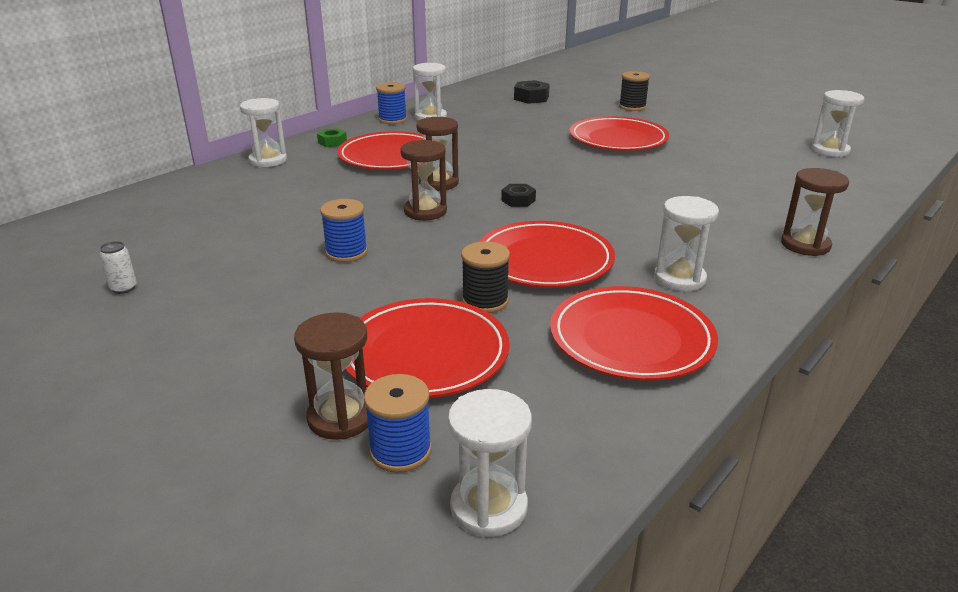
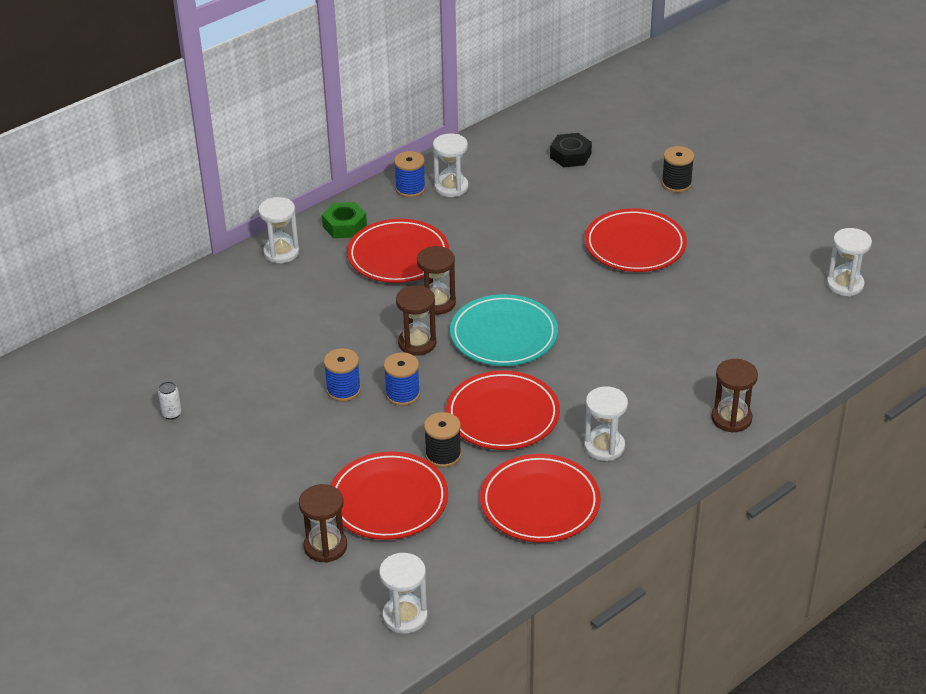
camera: 10 degrees right, 10 degrees up
(332, 142) = (344, 226): green nut -> green nut, size x1.53
(400, 451) = (360, 574): blue spool -> blue spool (402, 394)
(518, 200) = (503, 335): black nut -> turquoise plate

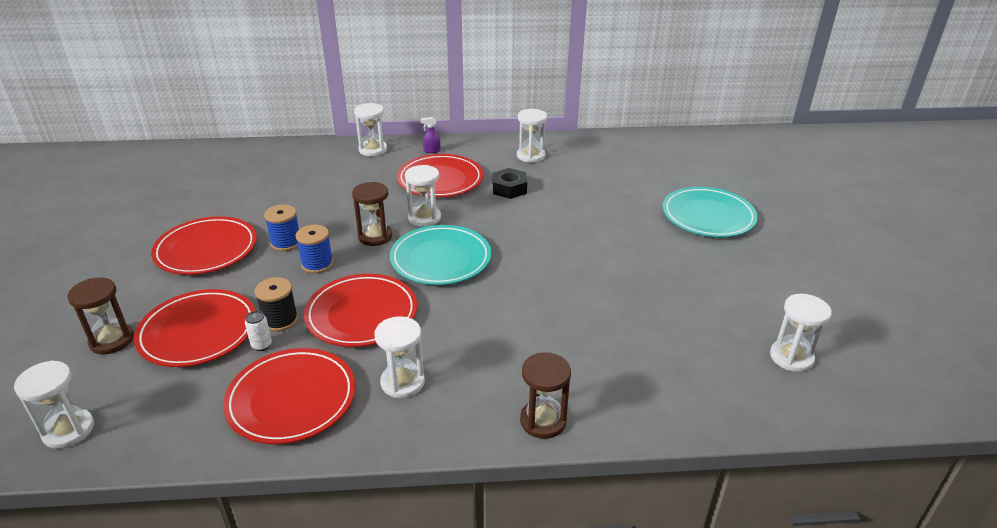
camera: 35 degrees right, 5 degrees down
(172, 414) = (173, 208): white can -> white can (261, 345)
(344, 226) = (431, 151): green nut -> purple spray bottle
(410, 189) = (502, 147): blue spool -> none
(437, 303) = (424, 218): brown hourglass -> white hourglass
(570, 156) = (642, 168): black nut -> black nut (509, 188)
(635, 245) = (622, 243): red plate -> red plate (206, 250)
(676, 184) = (708, 216): black spool -> turquoise plate

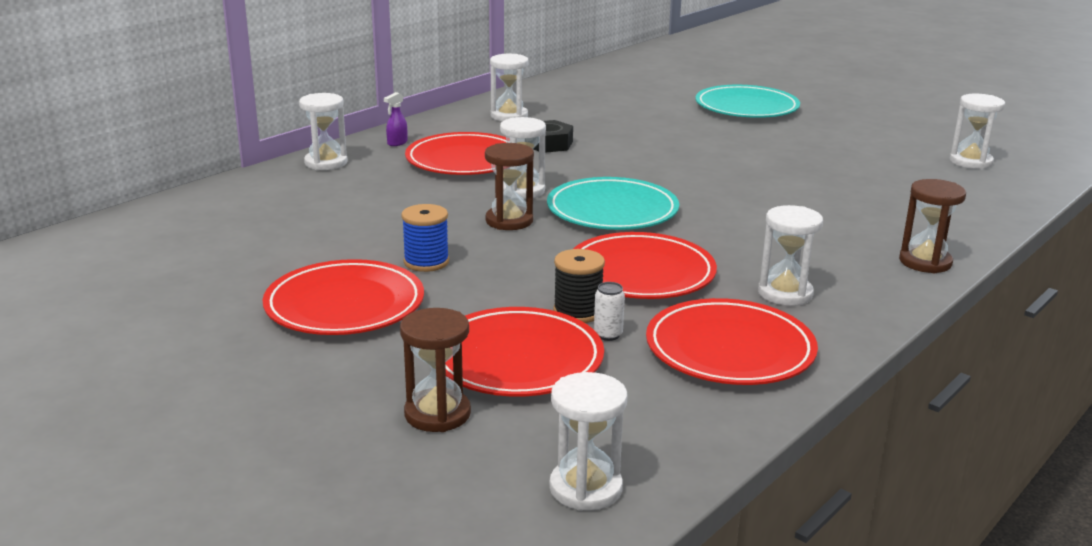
camera: 45 degrees left, 10 degrees down
(317, 264) = (505, 262): blue spool -> none

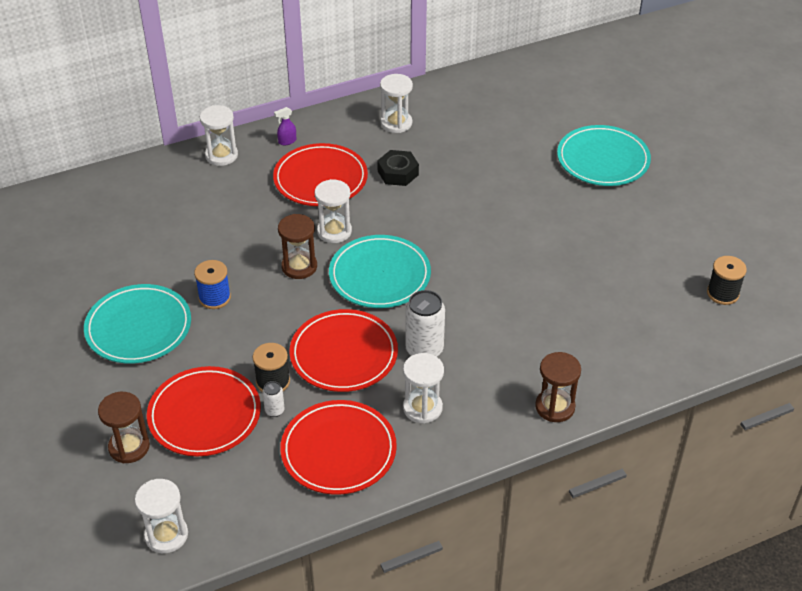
camera: 25 degrees right, 20 degrees up
(345, 305) = (138, 327): red plate -> turquoise plate
(730, 251) = (424, 350): none -> white can
(970, 162) = (722, 293): white hourglass -> black spool

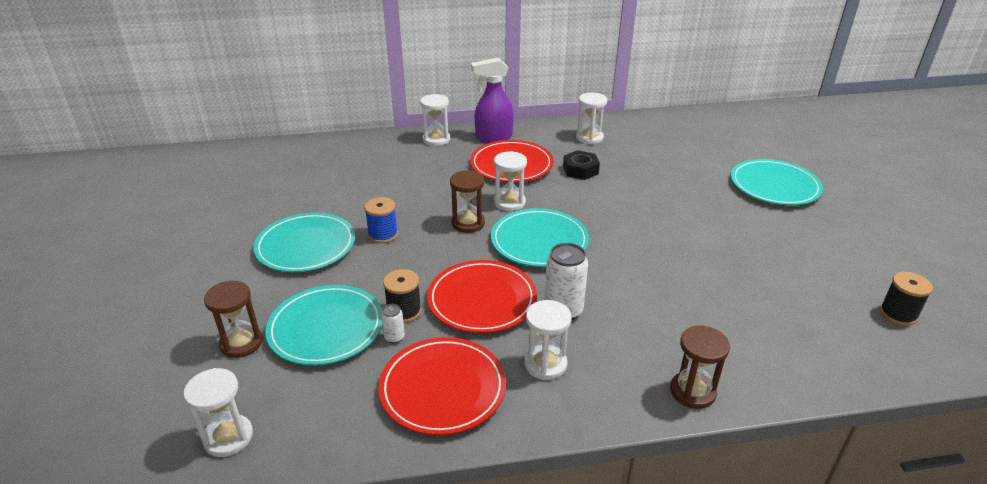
camera: 15 degrees right, 10 degrees down
(204, 415) = (326, 328): red plate -> turquoise plate
(287, 141) = (493, 137): purple spray bottle -> purple spray bottle, size x2.33

